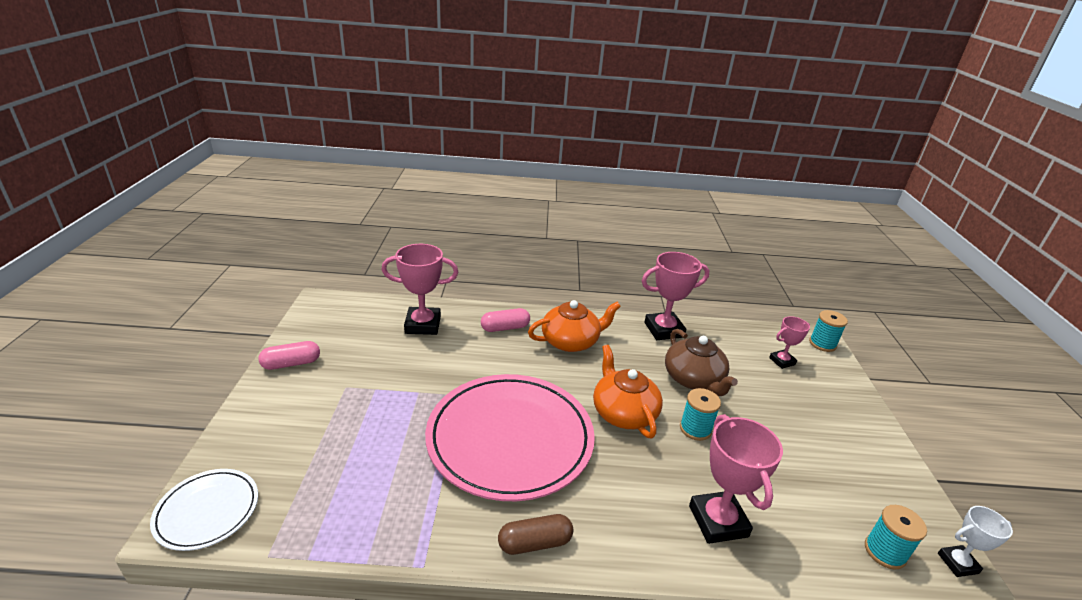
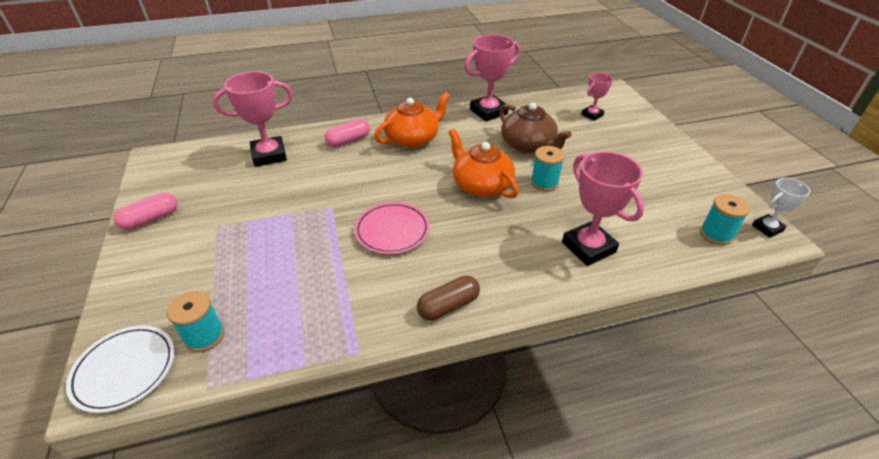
camera: 15 degrees left, 10 degrees up
(510, 439) = (392, 230): pink plate -> pink plate, size x0.48
(822, 344) = (618, 95): turquoise spool -> turquoise spool (204, 336)

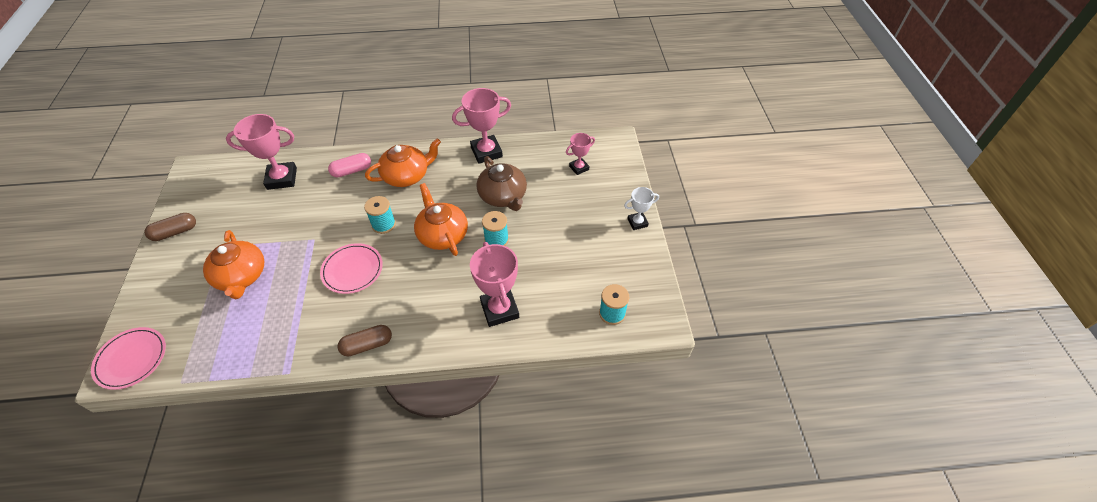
camera: 10 degrees right, 10 degrees up
(125, 370) = (131, 359): white plate -> pink plate
(150, 219) = (175, 232): pink capsule -> brown capsule
(204, 336) = (189, 342): turquoise spool -> turquoise spool (384, 225)
(253, 254) = (241, 276): none -> orange teapot
(767, 228) = (660, 313): white trophy -> white trophy (637, 222)

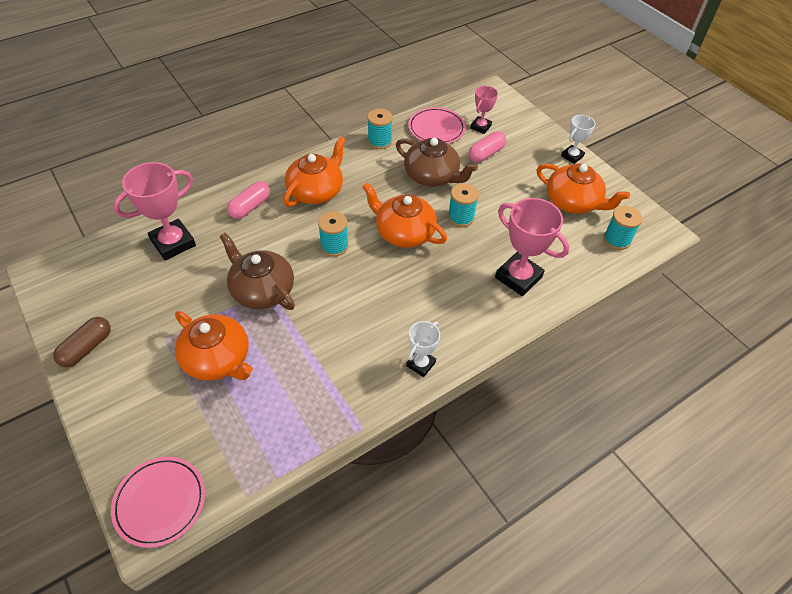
camera: 30 degrees left, 0 degrees up
(308, 238) = (262, 290): none -> brown teapot
(352, 270) = (340, 301): pink plate -> pink plate (436, 128)
(367, 345) = (421, 364): brown capsule -> white trophy
(486, 152) = (379, 141): pink trophy -> turquoise spool
(563, 193) = (486, 154): none -> pink capsule
(602, 264) = (573, 202): none -> orange teapot

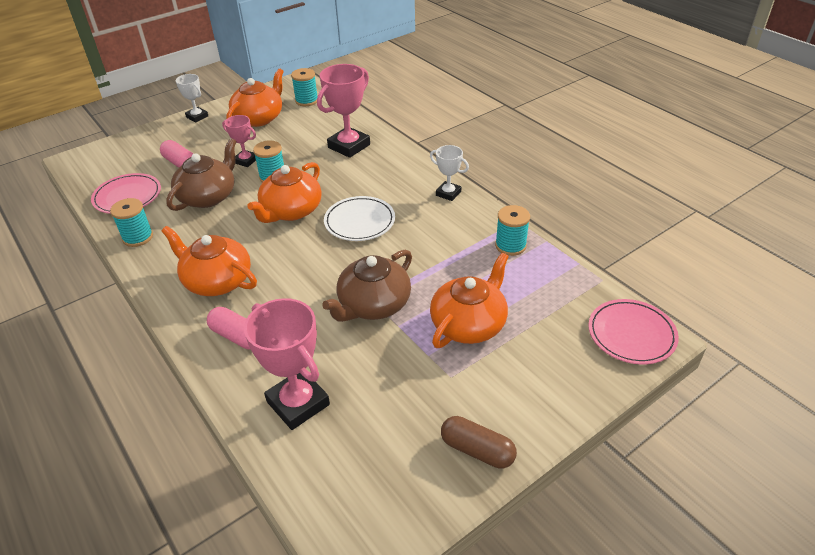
camera: 90 degrees left, 10 degrees down
(334, 246) = (308, 257): turquoise spool -> turquoise spool (510, 246)
(380, 283) = (359, 221): none -> white plate
(480, 127) = (135, 167): pink trophy -> pink trophy (246, 161)

